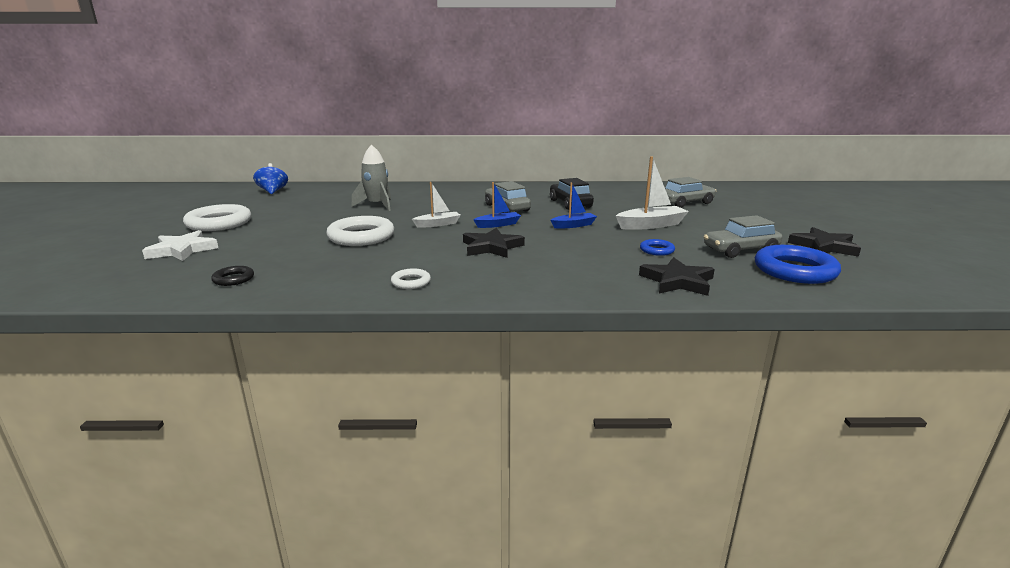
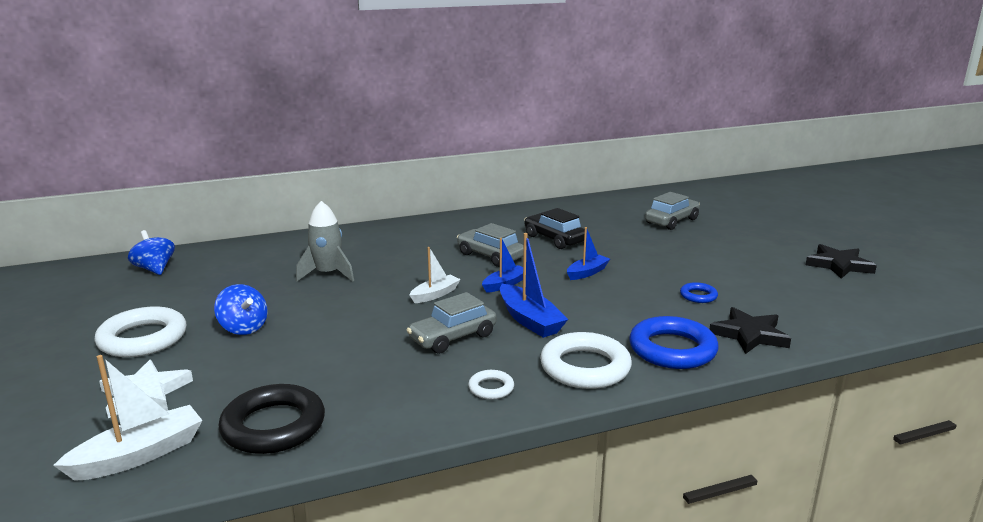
camera: 20 degrees left, 0 degrees up
(233, 279) = (273, 426): black ring -> black ring, size x2.06
(285, 226) = (243, 328): none -> blue spinning top
(361, 237) = (362, 330): white ring -> white ring (585, 367)
(492, 247) = (530, 320): black star -> blue boat
(651, 225) = (664, 260): white boat -> white boat (139, 455)
(740, 250) = (773, 282): grey car -> grey car (453, 337)
(794, 270) = (837, 301): blue ring -> blue ring (672, 349)

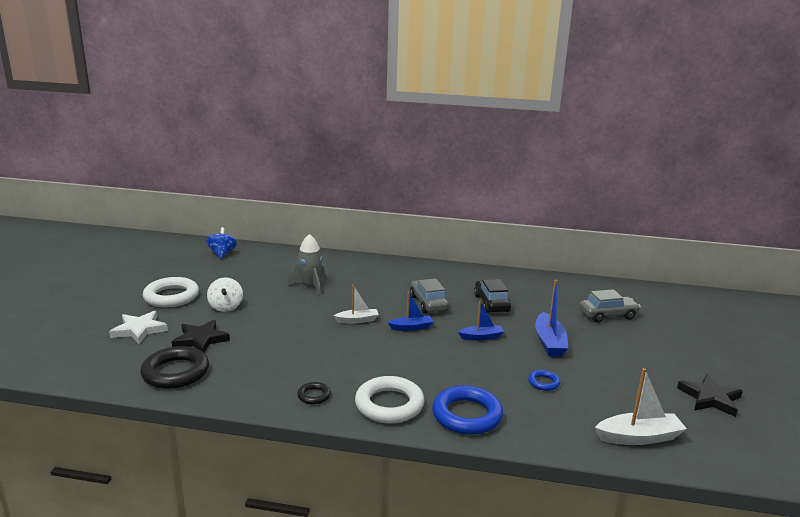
camera: 30 degrees right, 0 degrees up
(139, 455) = (102, 364): white boat -> white boat (639, 437)
(243, 328) = (226, 307): blue spinning top -> white spinning top
(453, 337) = (332, 354): grey car -> none
(491, 388) = (314, 396): white ring -> black ring
(530, 320) = (395, 359): blue boat -> blue boat (549, 342)
(749, 335) = (542, 426): black star -> black star (200, 340)

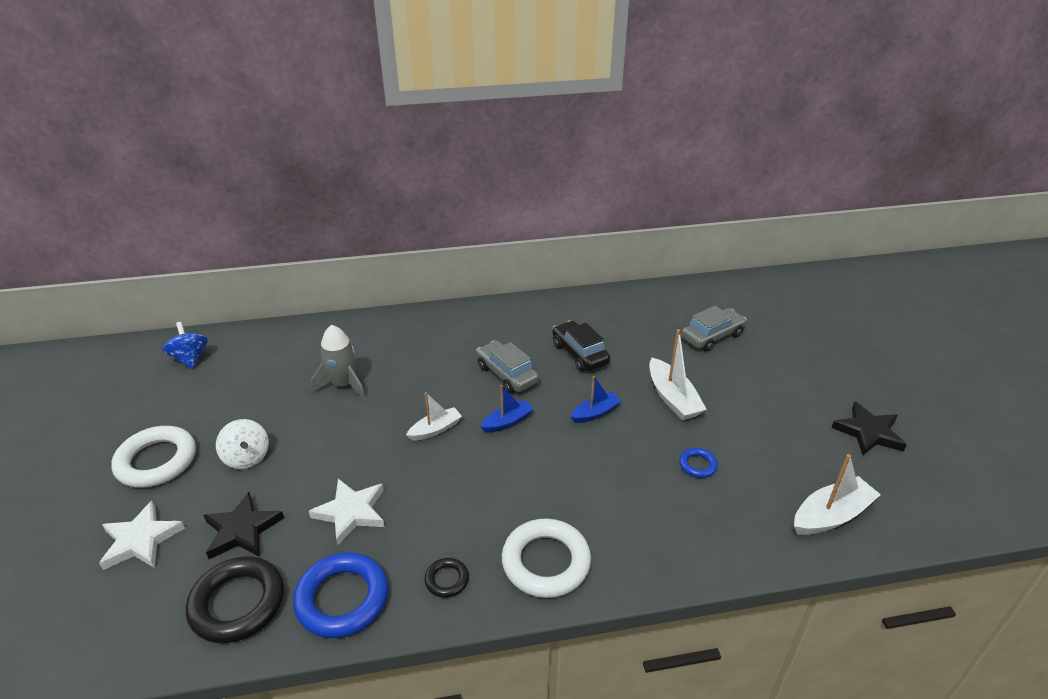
camera: 20 degrees left, 15 degrees up
(273, 348) = (351, 512): none -> white star
(467, 415) = (641, 547): blue ring -> blue ring (342, 599)
(549, 342) = (672, 398): blue boat -> white boat

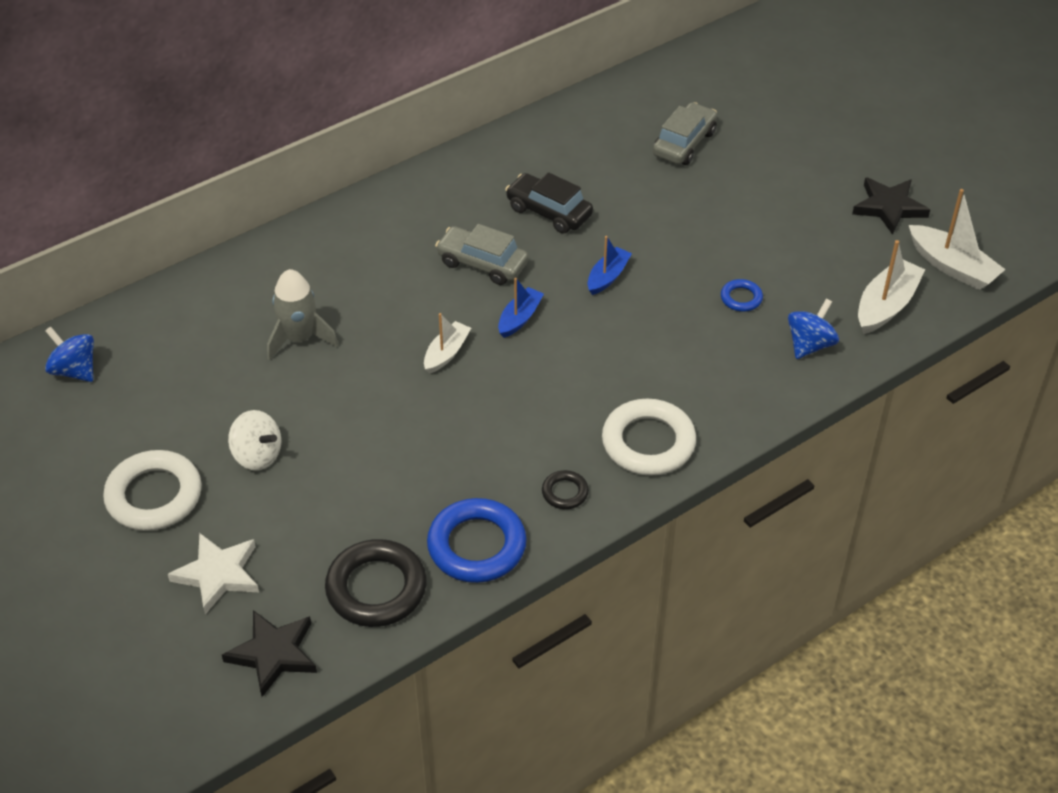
camera: 25 degrees left, 10 degrees up
(242, 530) = (320, 525): black star -> black star (273, 654)
(351, 512) = (421, 468): white star -> none
(672, 398) = (679, 233): white boat -> white boat (952, 267)
(740, 526) = (810, 345): none -> blue spinning top

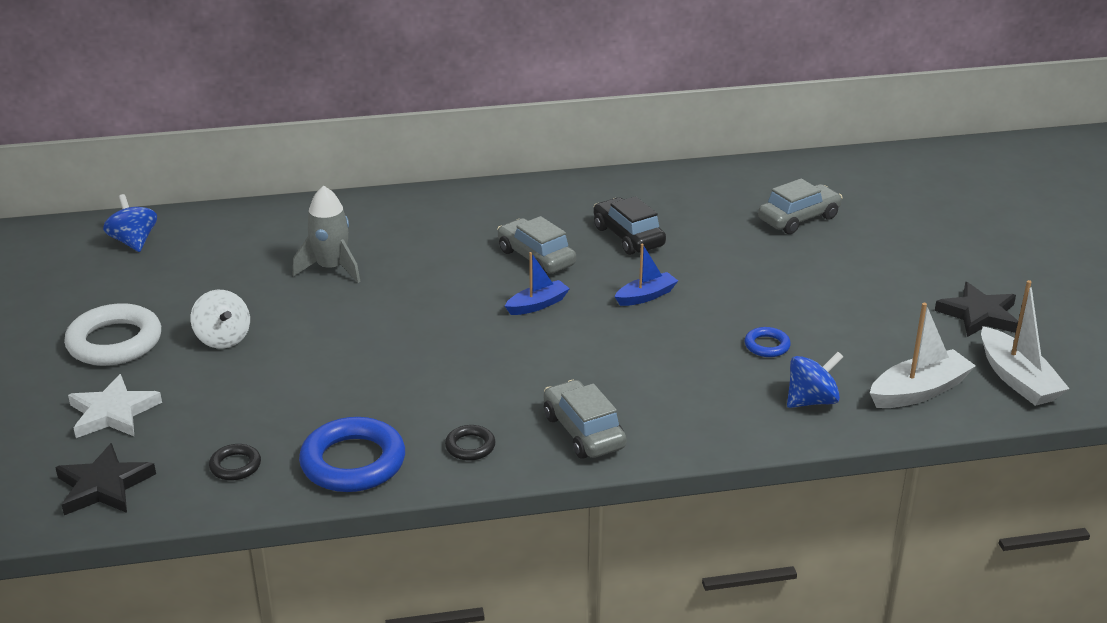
camera: 25 degrees right, 15 degrees down
(376, 588) = (235, 466): black ring -> black ring, size x0.49
(446, 353) = (449, 312): white boat -> none
(648, 442) = (583, 431): white ring -> grey car

